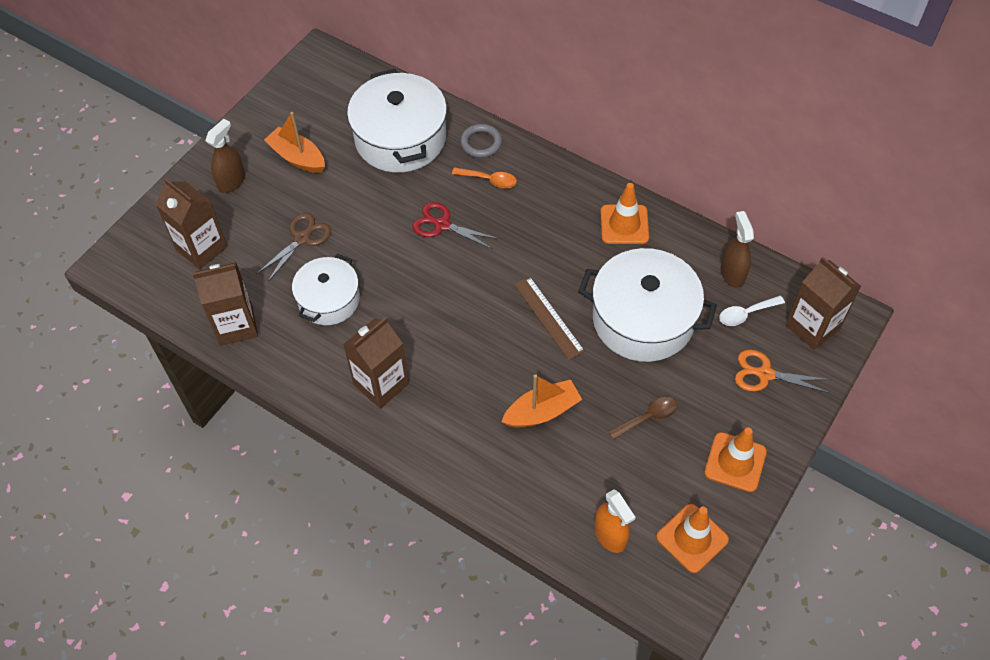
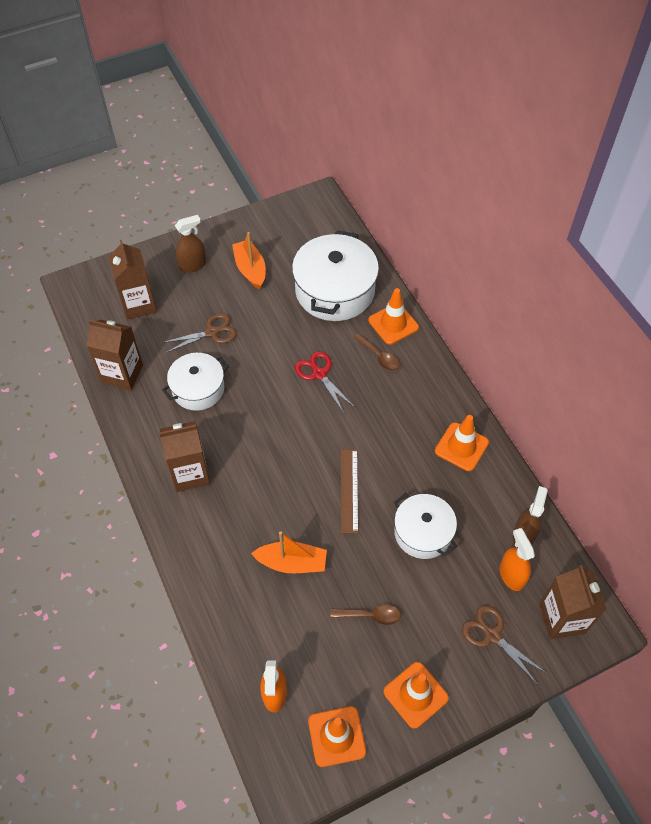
camera: 30 degrees right, 0 degrees up
(481, 143) = (393, 324): grey ring -> orange traffic cone
(489, 180) = (379, 356): orange spoon -> brown spoon
(643, 319) = (423, 532): white pot -> white pot, size x0.62
(746, 314) = (511, 575): white spoon -> orange spray bottle
(764, 374) = (492, 635): orange scissors -> brown scissors

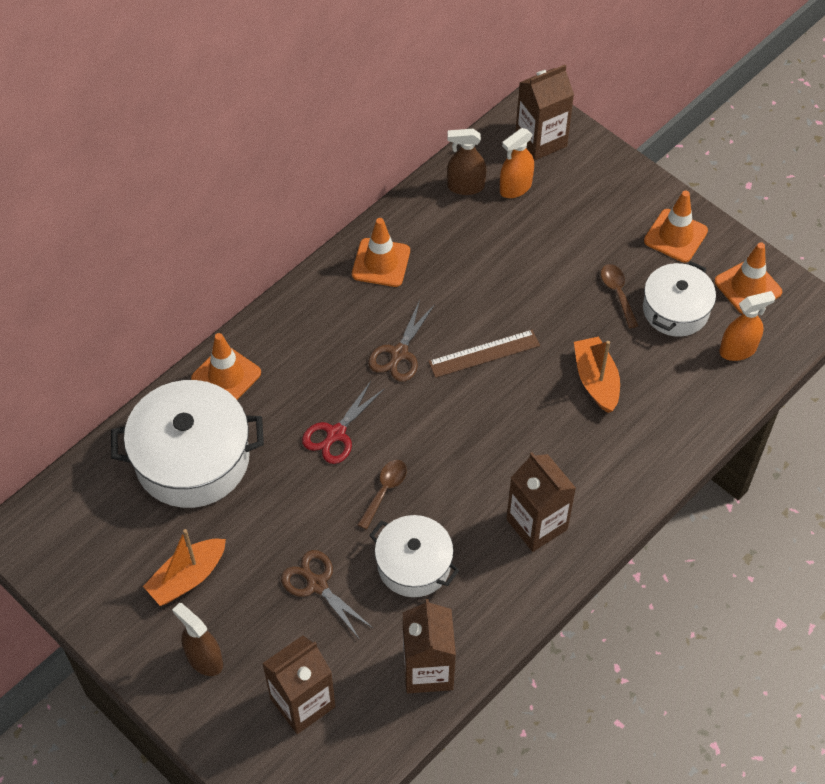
camera: 110 degrees left, 0 degrees up
(379, 356) = (284, 376): brown spoon -> brown spoon (384, 490)
(423, 532) = (503, 272): white pot -> white pot (675, 309)
(492, 635) = (586, 190): brown scissors -> brown scissors (399, 354)

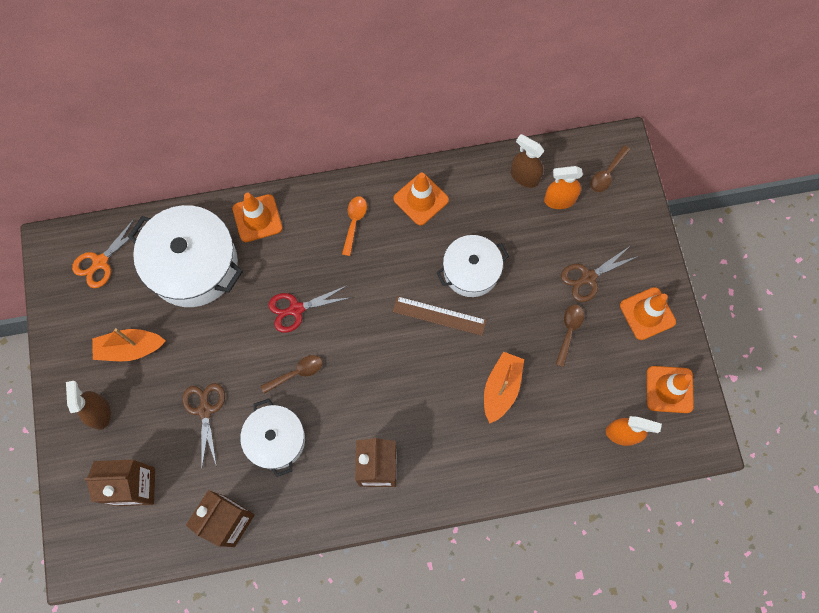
camera: 35 degrees right, 15 degrees up
(86, 517) = (100, 262): none -> orange scissors
(330, 321) = (354, 222): none -> orange spoon
(399, 354) = (381, 277): brown scissors -> brown scissors (588, 277)
(541, 140) = (607, 174): brown carton -> brown spoon
(675, 309) = (601, 372): white pot -> white pot (471, 271)

